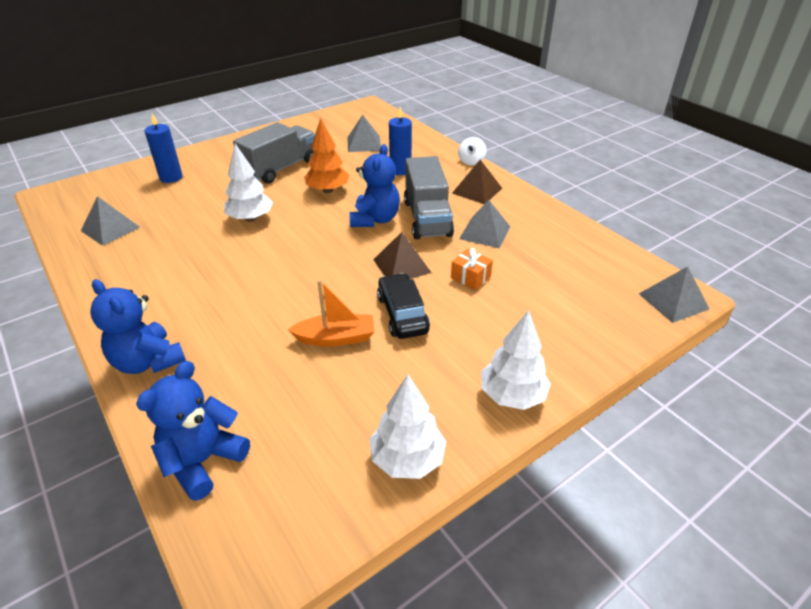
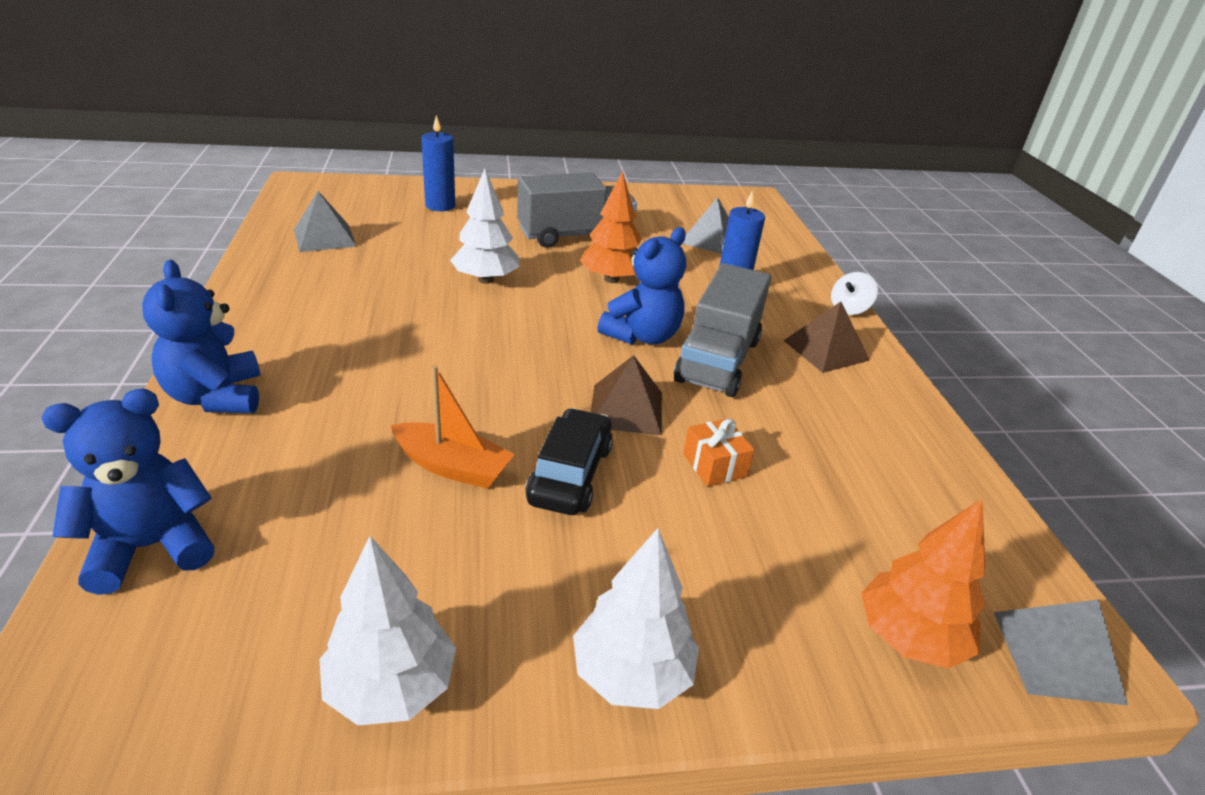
camera: 25 degrees right, 5 degrees down
(484, 232) = (790, 411): grey pyramid -> none
(613, 321) = (909, 638): none -> orange tree

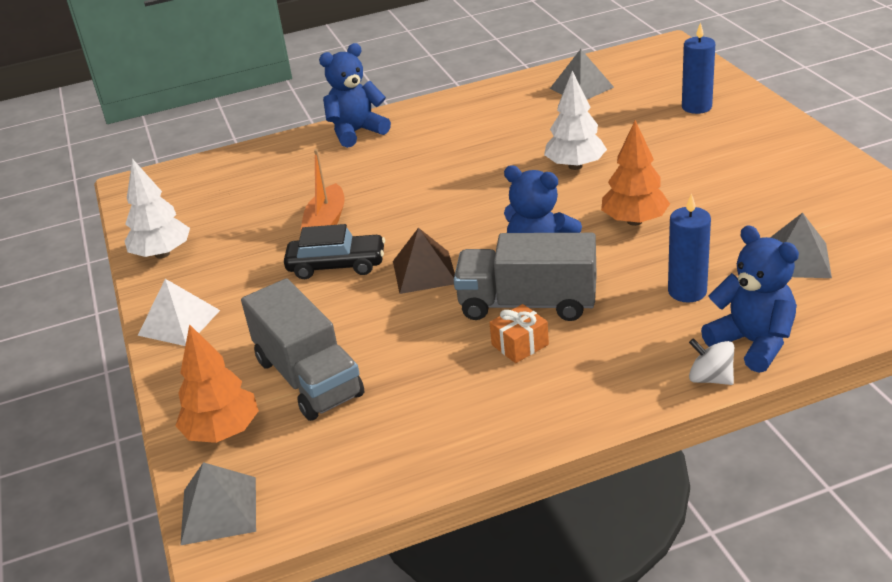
camera: 85 degrees right, 0 degrees up
(151, 547) = (234, 165): blue teddy bear -> blue teddy bear (752, 343)
(575, 235) = (710, 182): grey truck -> grey truck (308, 378)
(631, 673) = (179, 322): white tree -> white pyramid
(714, 465) = (373, 324): orange gift -> orange gift (520, 345)
(826, 350) = (597, 367): brown pyramid -> none

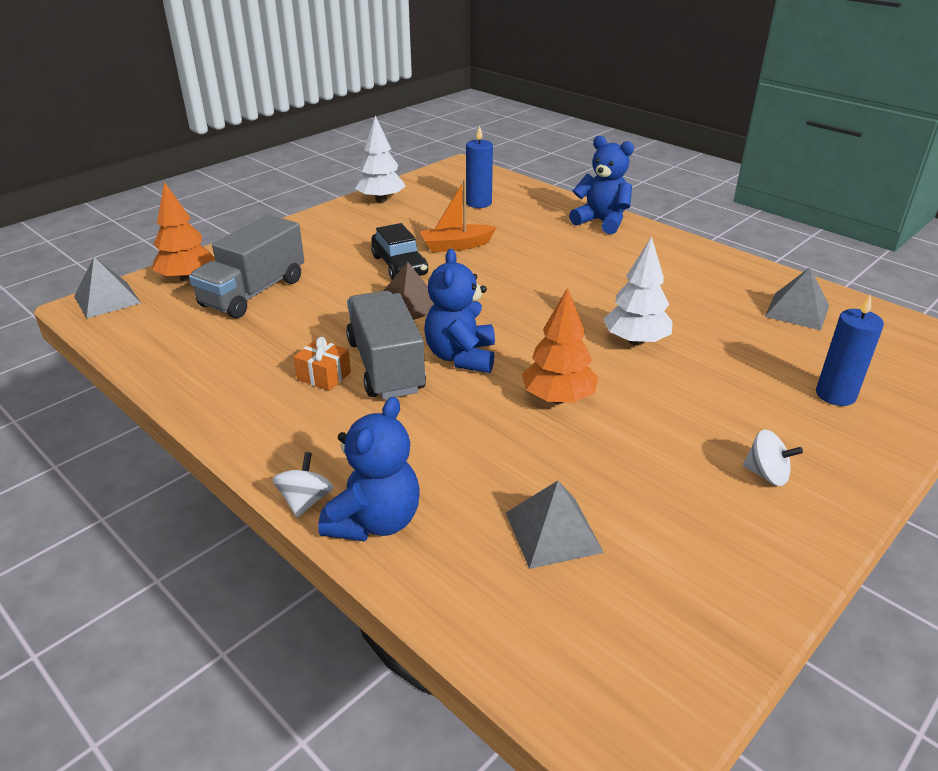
camera: 60 degrees right, 0 degrees up
(179, 322) = (303, 229): white pyramid -> none
(687, 291) = (448, 458): blue candle -> blue candle (479, 203)
(770, 158) = (766, 474): none -> white spinning top

